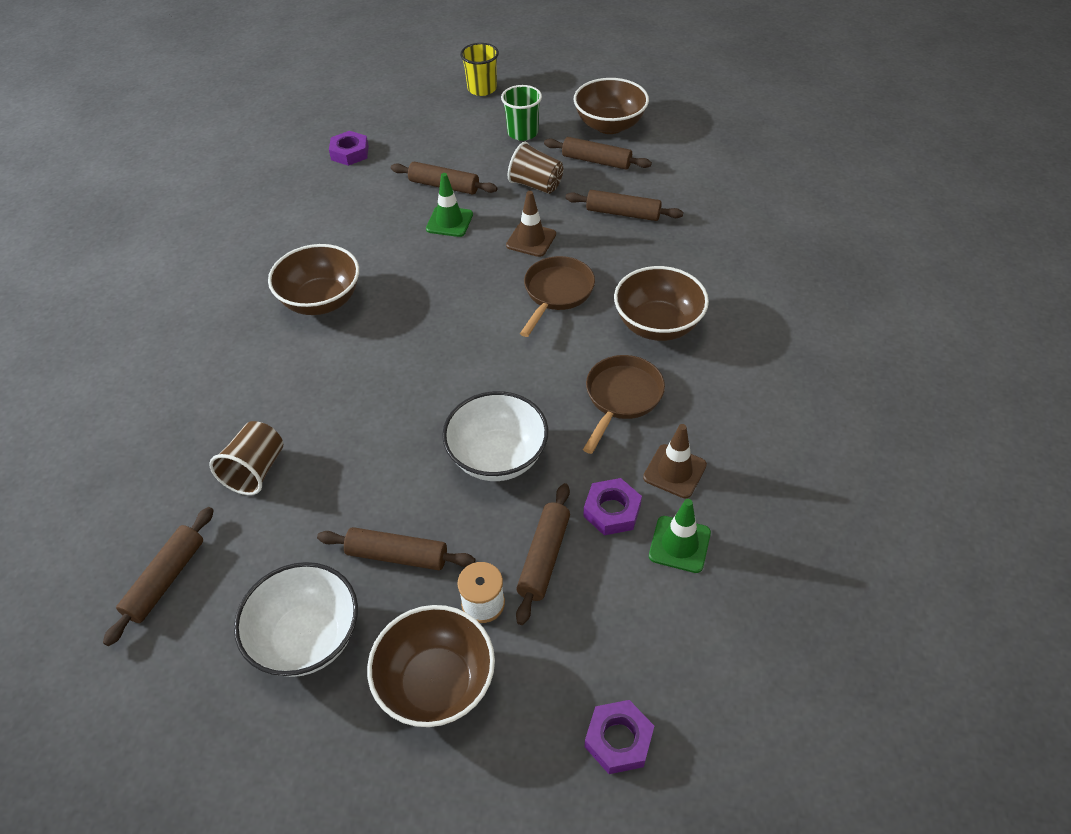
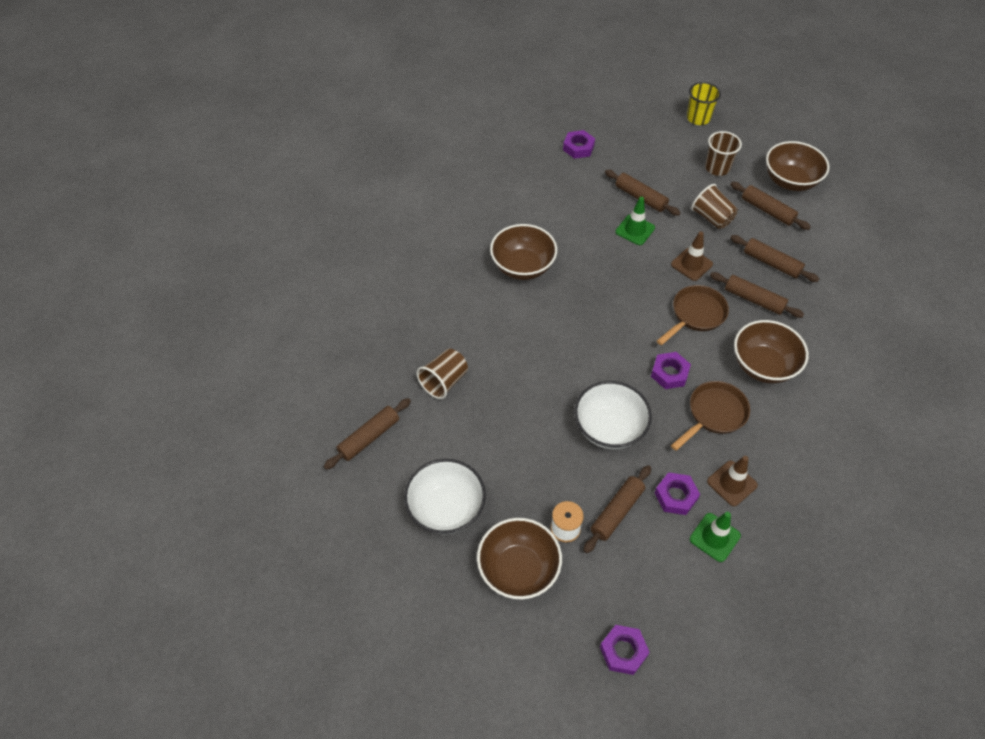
camera: 20 degrees right, 5 degrees up
(397, 556) = (519, 475): brown rolling pin -> brown rolling pin (753, 300)
(522, 133) = (717, 168): green cup -> brown cup
(550, 368) = (669, 373): none -> purple nut

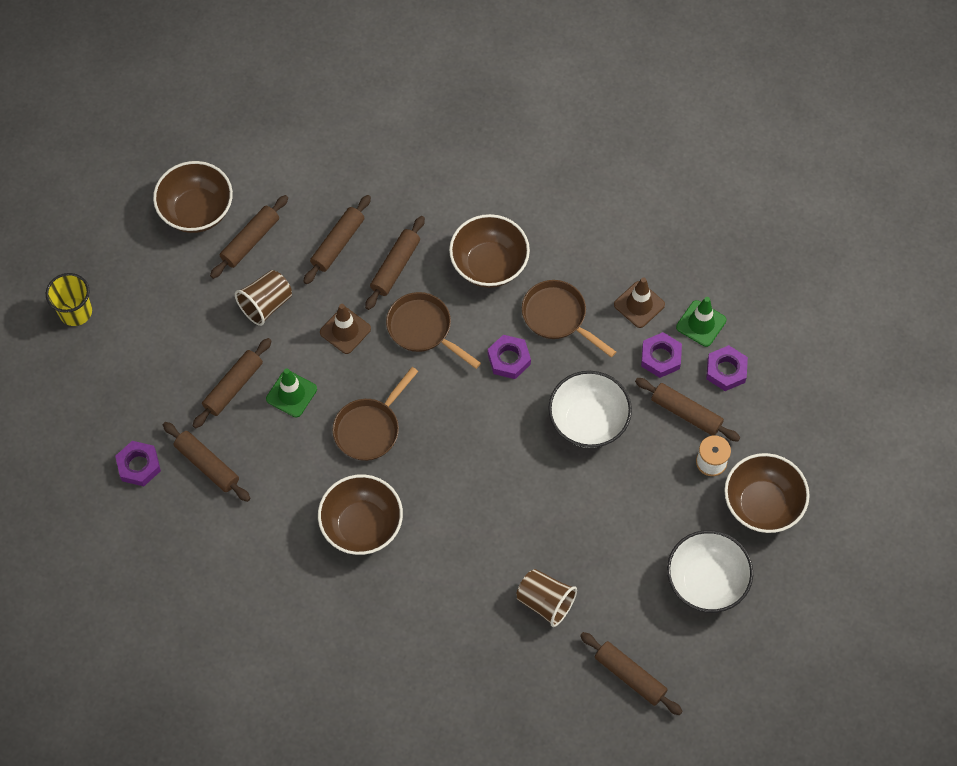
camera: 95 degrees left, 10 degrees up
(577, 182) = (207, 465): none -> brown rolling pin
(605, 275) = (370, 428): none -> brown pan
(623, 651) = (827, 407): purple nut -> purple nut (726, 370)
(717, 168) = (175, 293): brown cup -> none

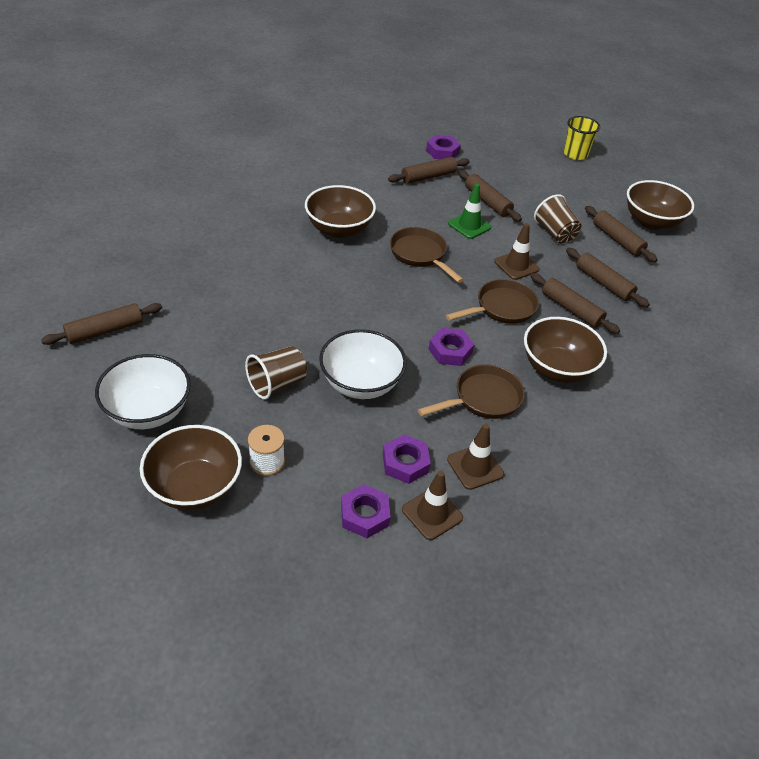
camera: 105 degrees right, 20 degrees down
(545, 602) = (208, 303): brown cup -> brown cup (277, 384)
(686, 413) = (332, 461): brown rolling pin -> none
(701, 323) = (432, 514): green traffic cone -> brown traffic cone

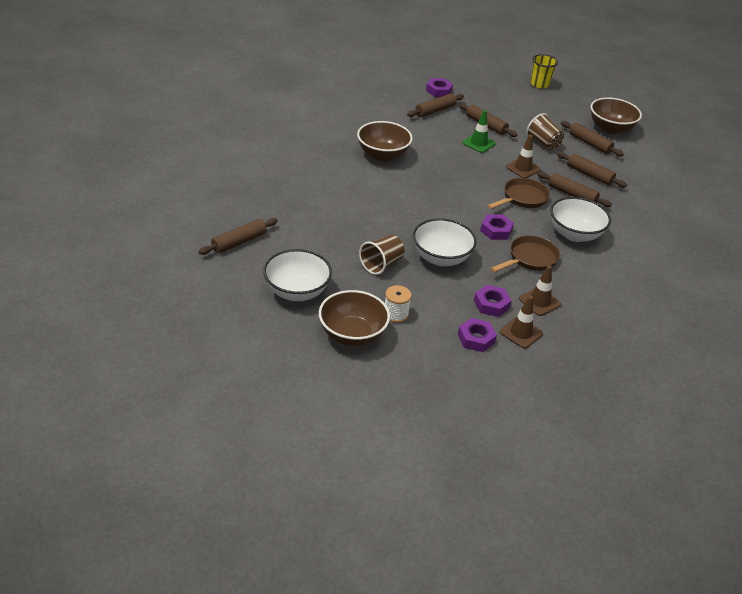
camera: 10 degrees left, 5 degrees down
(420, 254) = (450, 167): brown pan -> none
(557, 368) = (574, 234): brown bowl -> white bowl

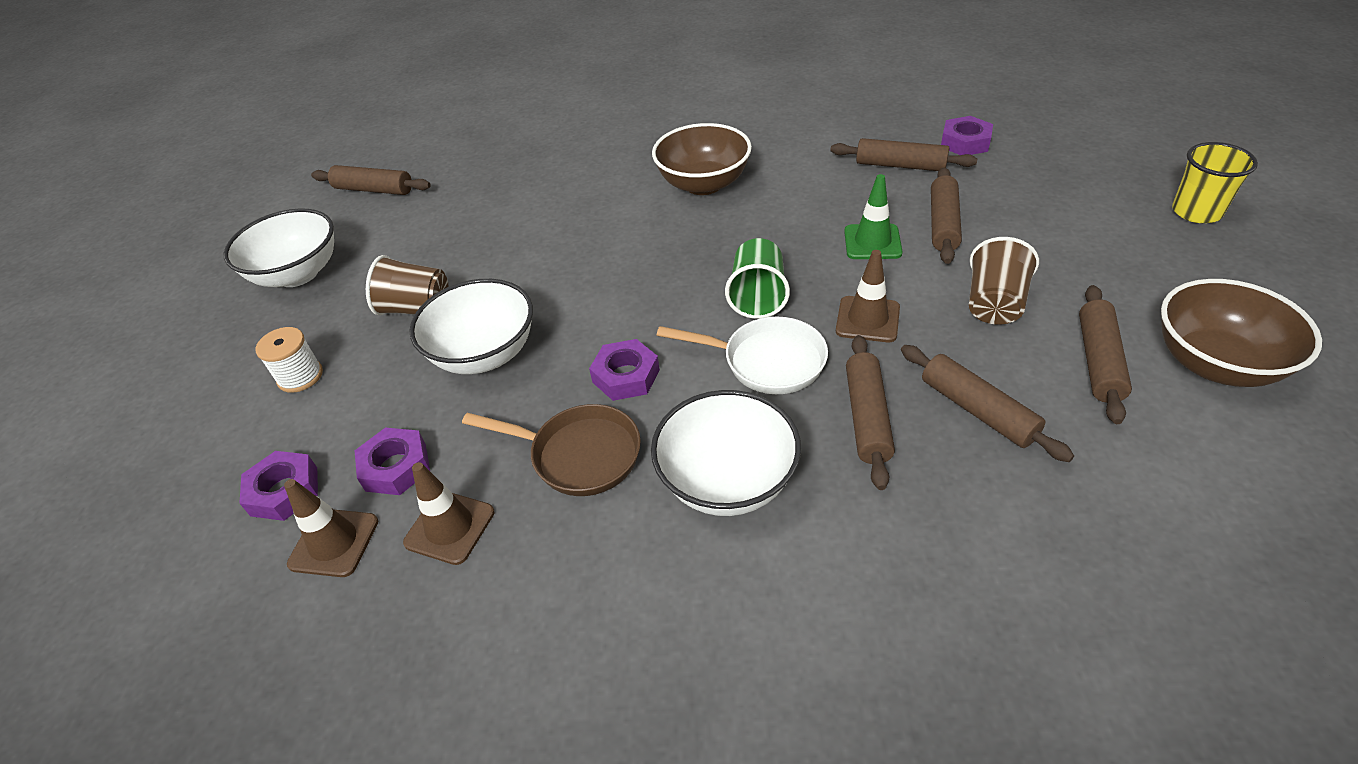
camera: 65 degrees right, 5 degrees up
(352, 335) = (225, 361): brown bowl -> none
(482, 182) = (758, 297): none -> green cup
(522, 198) = (766, 361): brown pan -> white pan
(589, 175) = (977, 410): brown rolling pin -> brown rolling pin turned 45 degrees counterclockwise

